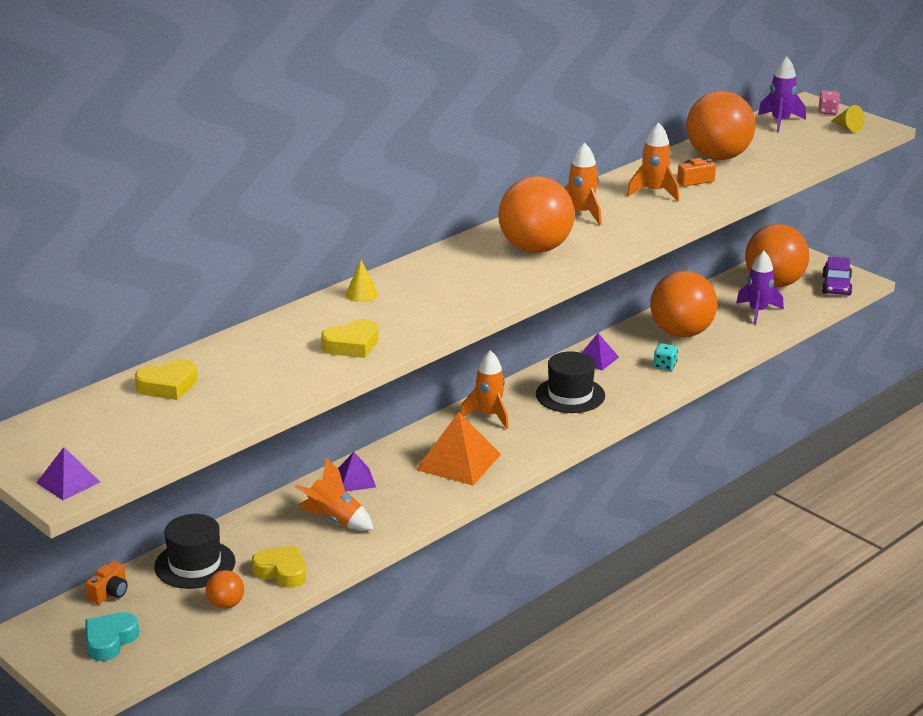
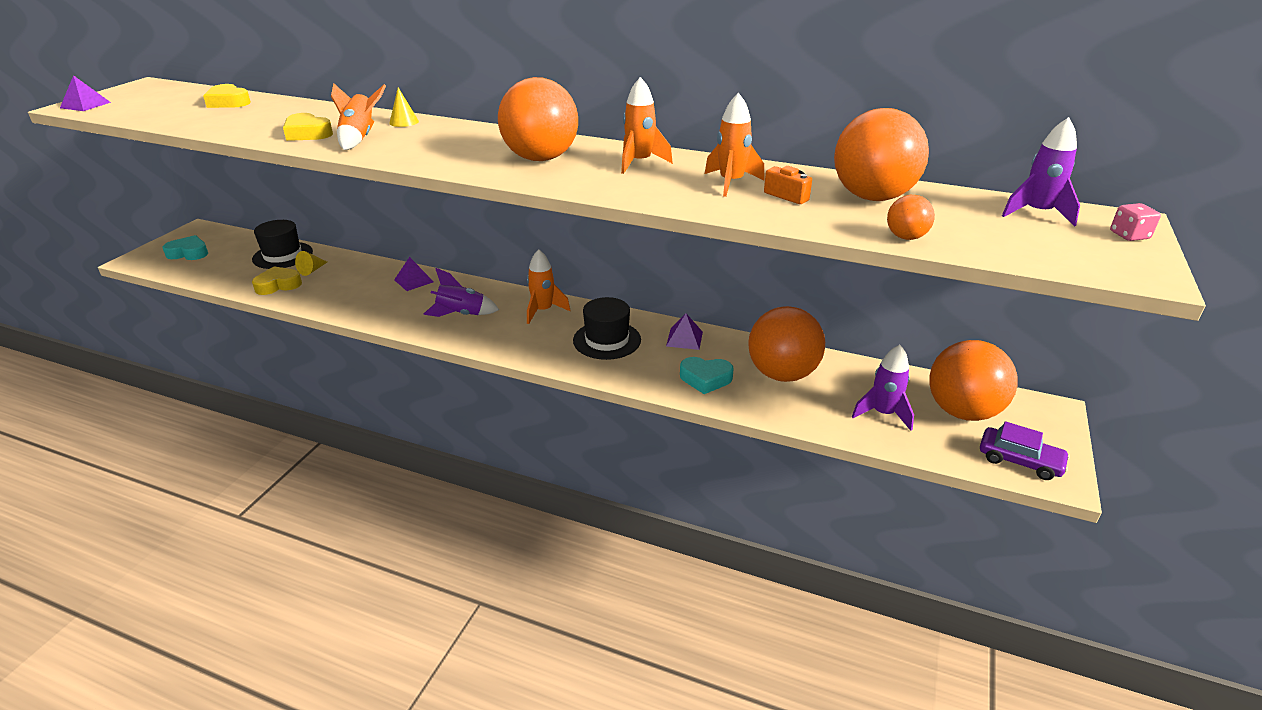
camera: 65 degrees right, 5 degrees up
(109, 593) = (244, 240): orange camera -> none
(226, 604) = (233, 277): orange ball -> orange ball (906, 237)
(282, 572) = (278, 285): yellow heart -> yellow heart turned 120 degrees counterclockwise
(335, 520) = (353, 287): orange rocket -> orange rocket (360, 138)
(458, 461) = (461, 314): orange pyramid -> purple rocket
(665, 366) = (705, 379): turquoise dice -> turquoise heart
(836, 286) = (1019, 460): purple car -> purple car turned 135 degrees counterclockwise
(847, 127) = (1102, 255): yellow cone -> yellow cone (312, 270)

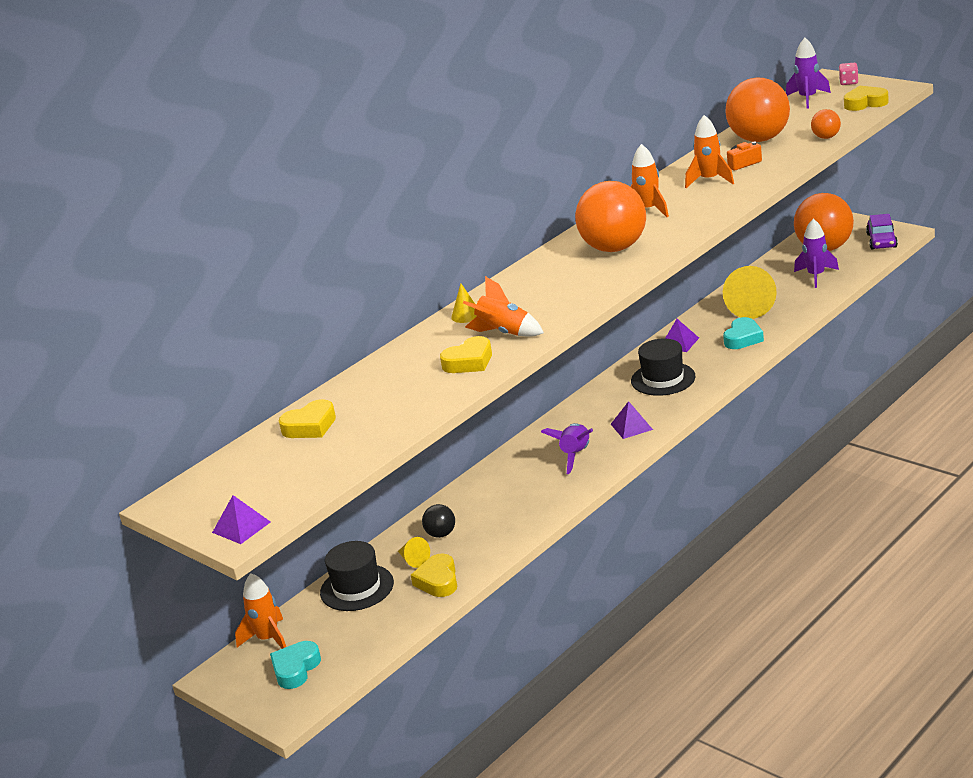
camera: 65 degrees left, 5 degrees down
(346, 274) = (441, 534): none -> black ball
(414, 281) = (484, 487): purple pyramid -> purple pyramid (631, 426)
(543, 311) = (593, 410): orange rocket -> orange rocket (268, 639)
(782, 374) = (751, 306): orange ball -> yellow cone
(1019, 460) = (882, 241): purple car -> purple car turned 135 degrees clockwise
(1058, 254) = (865, 103): none -> yellow heart

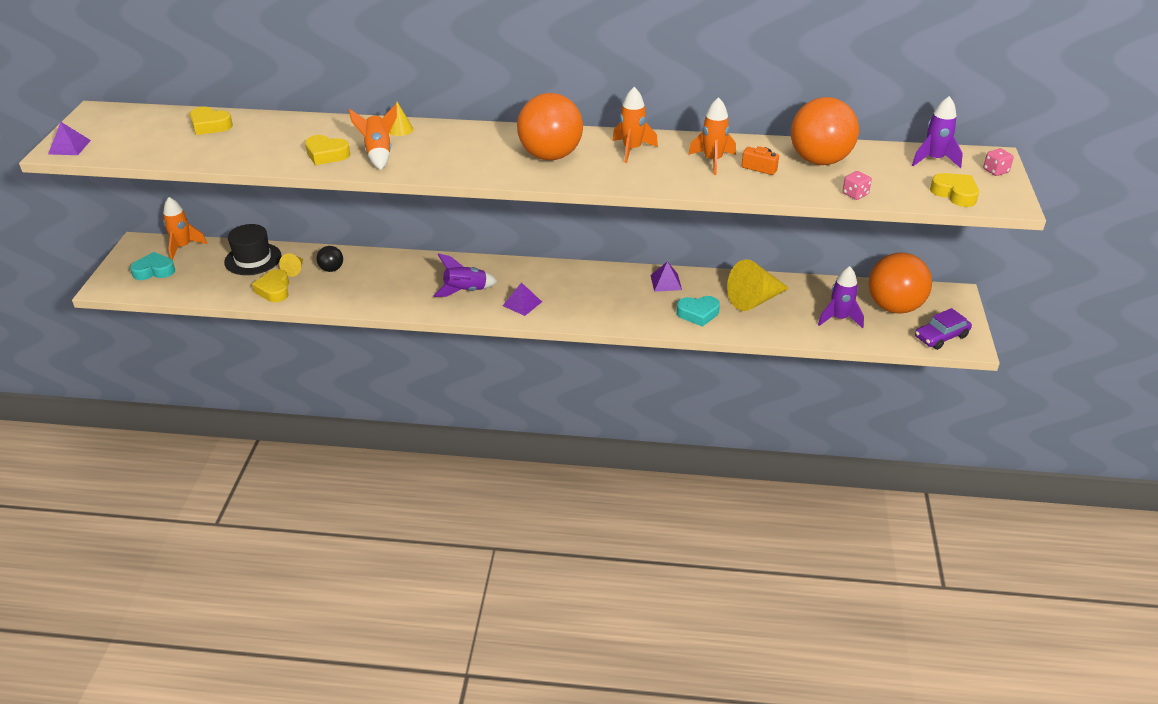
camera: 50 degrees right, 10 degrees up
(438, 581) = (274, 290): yellow heart -> yellow heart turned 60 degrees counterclockwise
(663, 379) = (603, 294): black hat -> none
(826, 137) = (855, 194): orange ball -> pink dice

